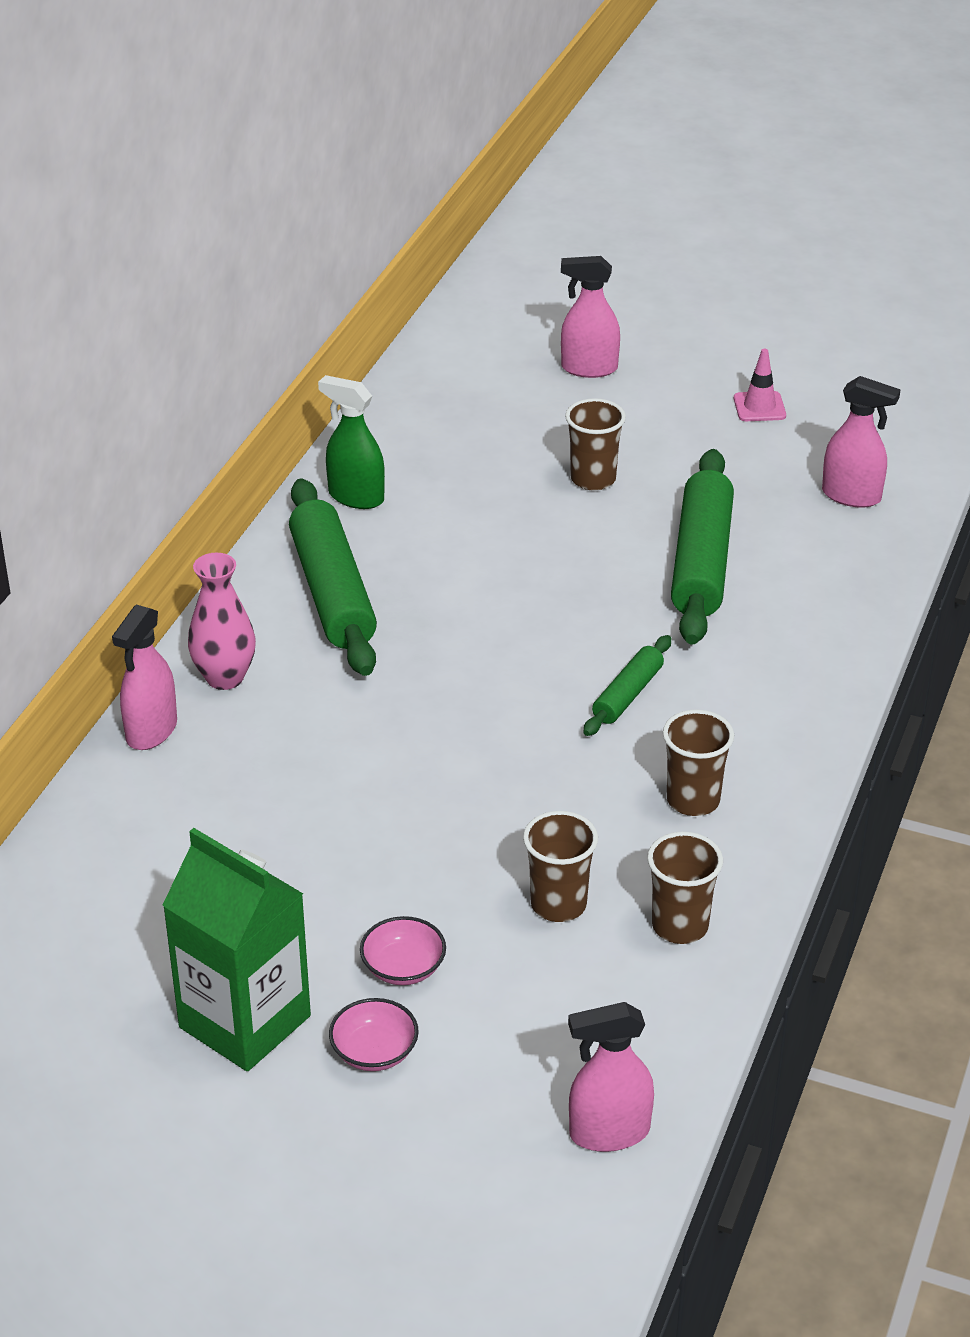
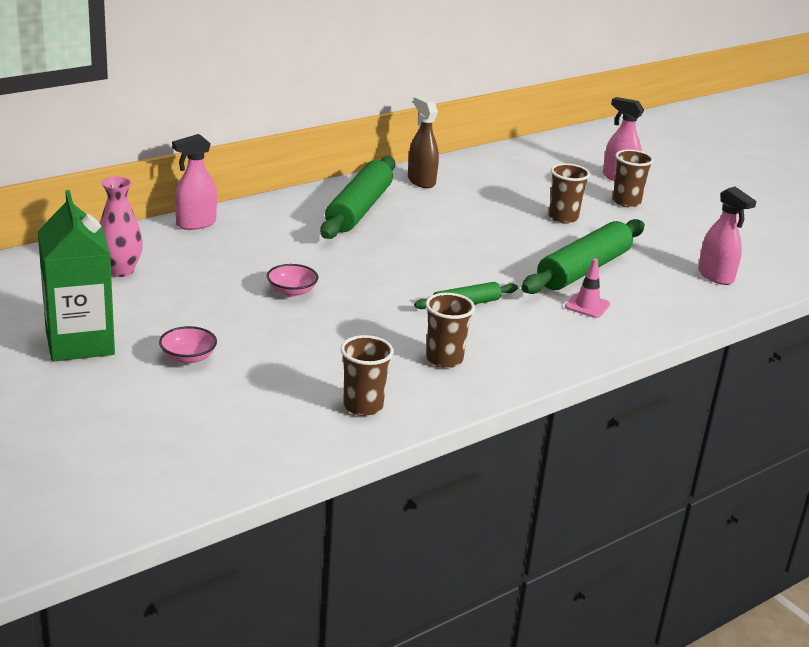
camera: 30 degrees right, 10 degrees down
(225, 677) = (259, 219): pink vase -> pink vase (120, 271)
(355, 497) = (421, 181): green spray bottle -> brown spray bottle
(374, 1052) = (125, 382): pink bowl -> pink bowl (292, 291)
(558, 904) = (307, 369): brown cup -> brown cup (626, 202)
(608, 1132) = (198, 472): pink spray bottle -> none
(759, 407) = (704, 224): pink traffic cone -> pink traffic cone (587, 306)

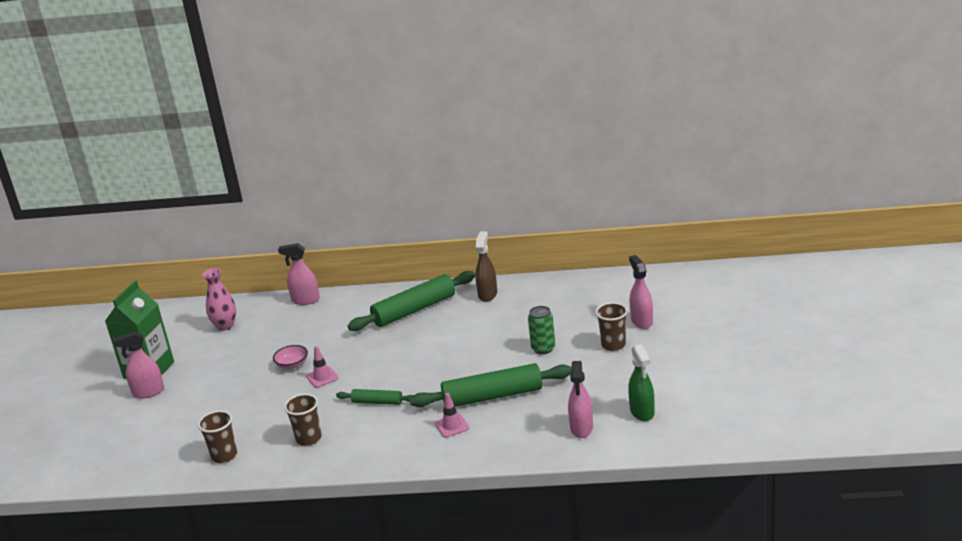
camera: 45 degrees right, 0 degrees up
(123, 368) = (148, 392): none -> pink spray bottle
(188, 357) = (184, 395): pink bowl -> none
(355, 295) = (322, 377): none -> pink traffic cone
(563, 218) = (543, 348): brown cup -> green can
(745, 250) = (642, 412): none -> green spray bottle

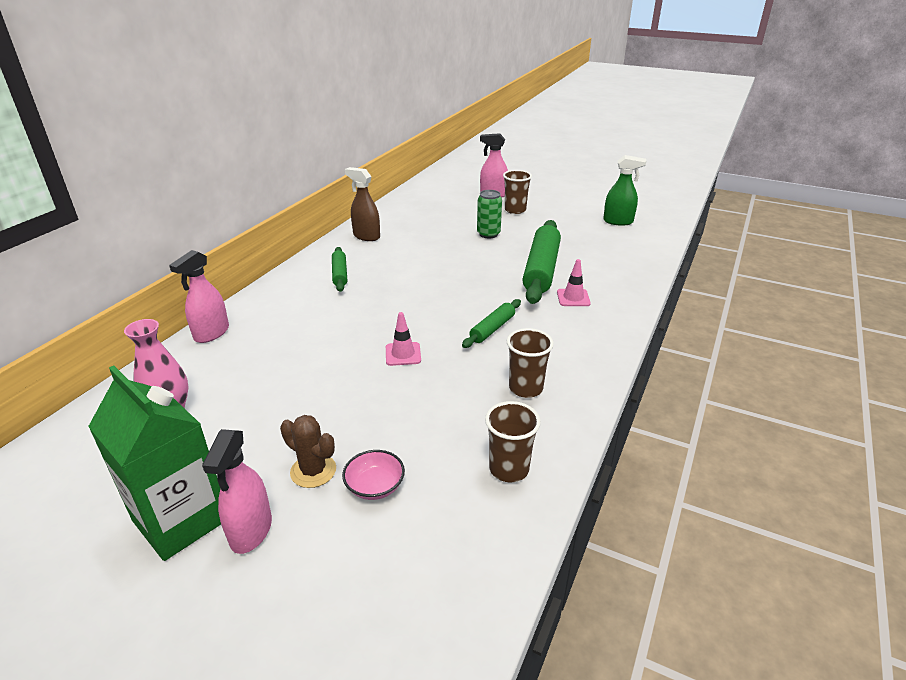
camera: 70 degrees left, 5 degrees up
(196, 391) = (313, 471): none -> brown cactus
(292, 364) = (348, 370): pink bowl -> pink bowl (375, 486)
(414, 310) = (339, 274): green rolling pin -> green rolling pin, size x0.52
(581, 428) = (623, 246): pink spray bottle -> none

